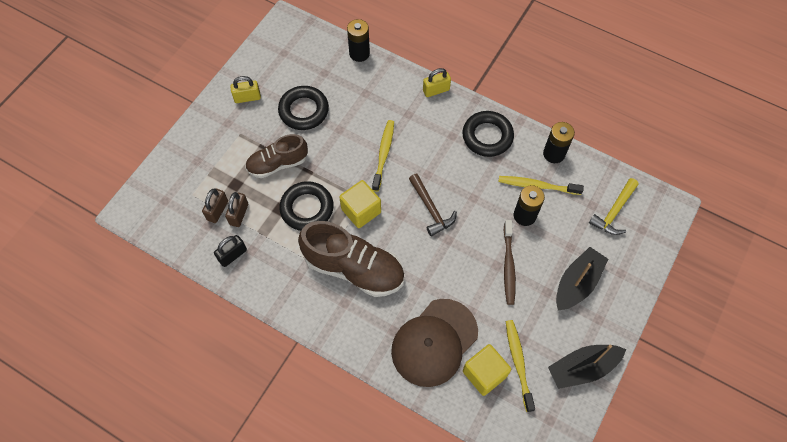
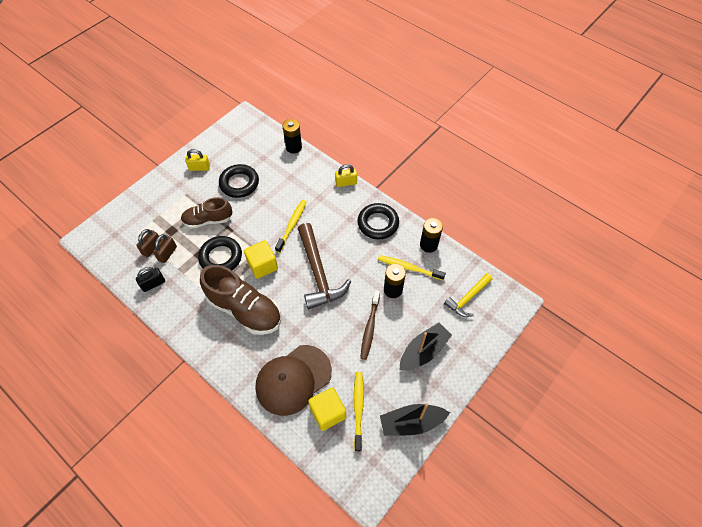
camera: 10 degrees right, 5 degrees down
(431, 209) = (318, 273): brown hammer -> brown hammer, size x1.69

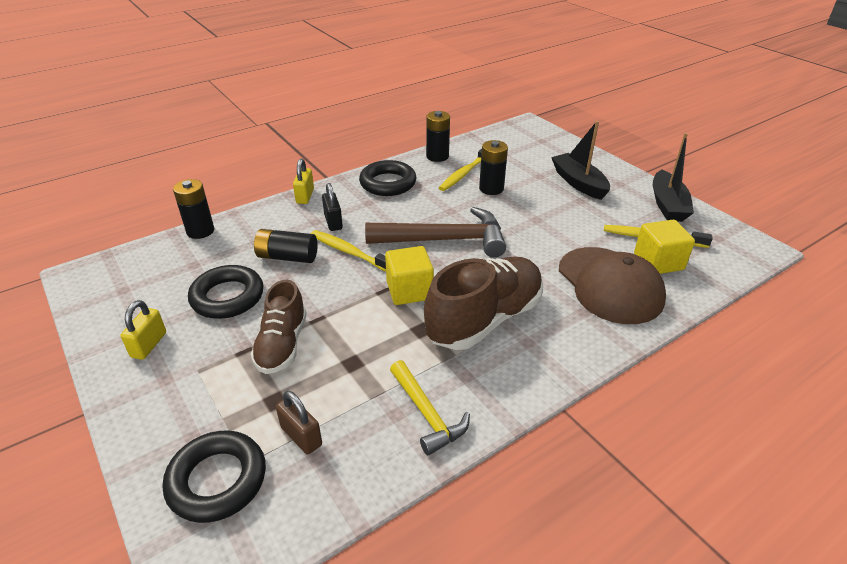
camera: 75 degrees left, 20 degrees down
(153, 284) = (390, 440): black padlock -> black padlock (333, 222)
(167, 253) = (327, 411): brown padlock -> none
(221, 257) = (372, 336): black ring -> black ring (217, 480)
(279, 196) = (287, 257): none -> black battery
(370, 327) = (541, 213): brown toothbrush -> none
(468, 298) = (517, 147): yellow hammer -> yellow hammer (427, 413)

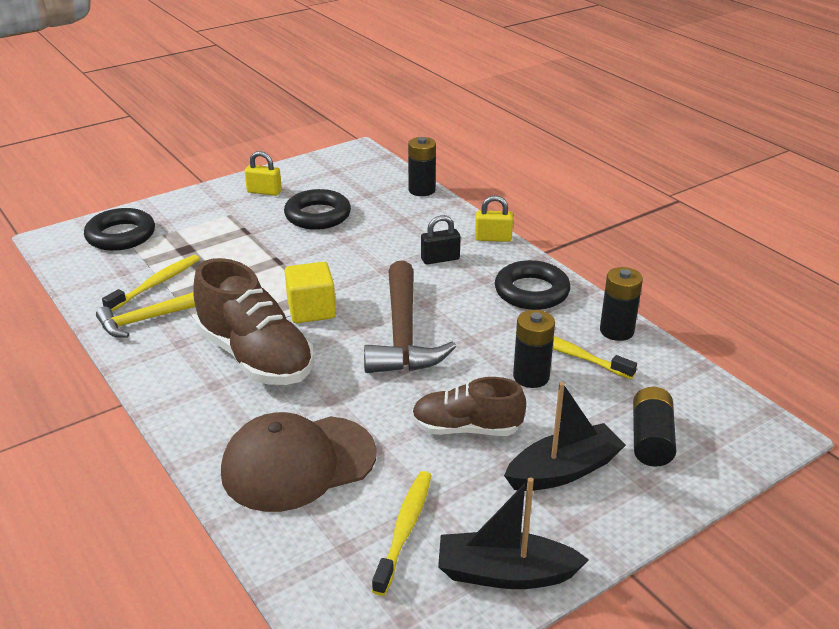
camera: 90 degrees right, 5 degrees down
(282, 345) = (248, 247): brown shoe -> brown shoe (466, 429)
(287, 257) = (376, 238): black battery -> black battery (651, 439)
(301, 436) = (145, 263): brown padlock -> none
(349, 252) = (382, 272): yellow toothbrush -> yellow toothbrush (156, 284)
(658, 262) = (343, 523): yellow cube -> none

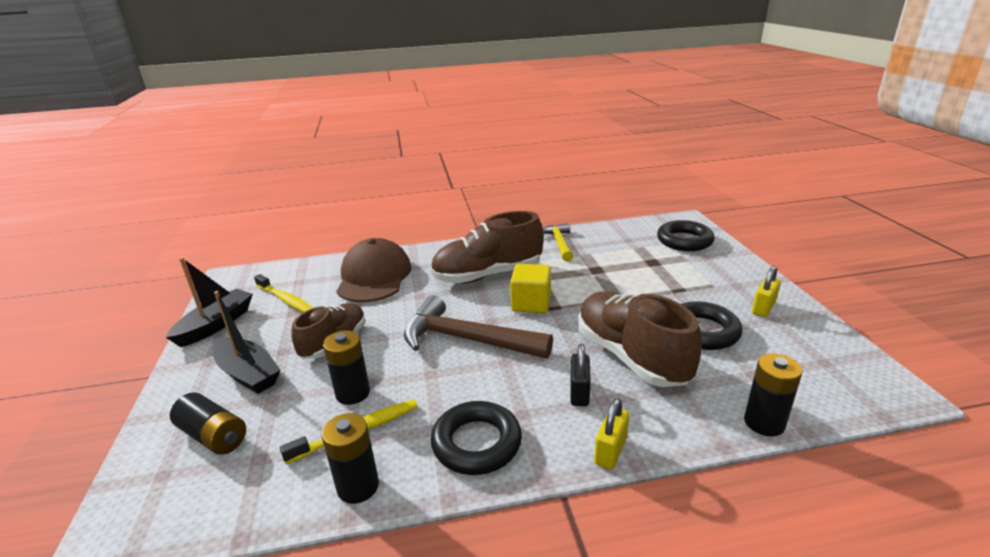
camera: 115 degrees right, 5 degrees down
(156, 284) = (604, 249): yellow toothbrush -> none
(375, 243) = (631, 356): none -> brown shoe
(563, 470) = (248, 374): black boat -> black boat turned 45 degrees counterclockwise

